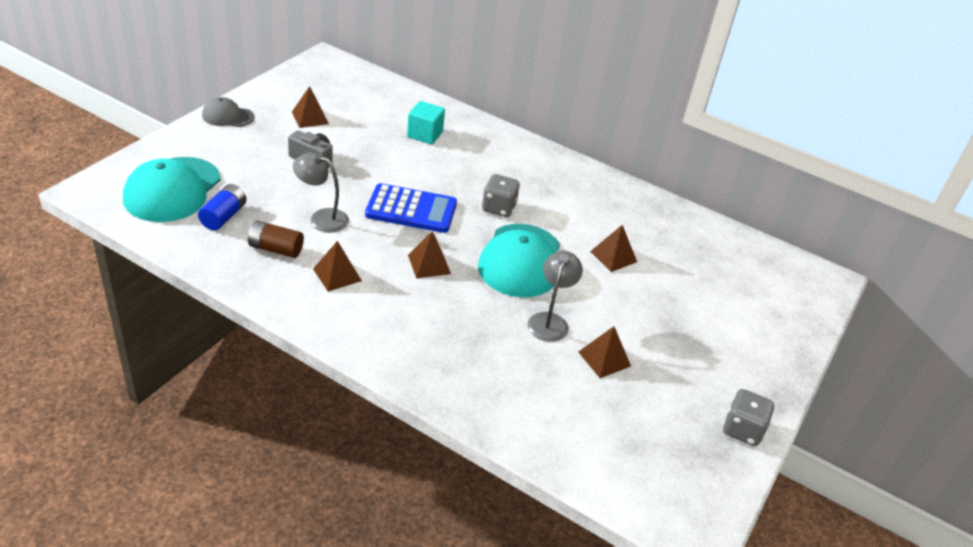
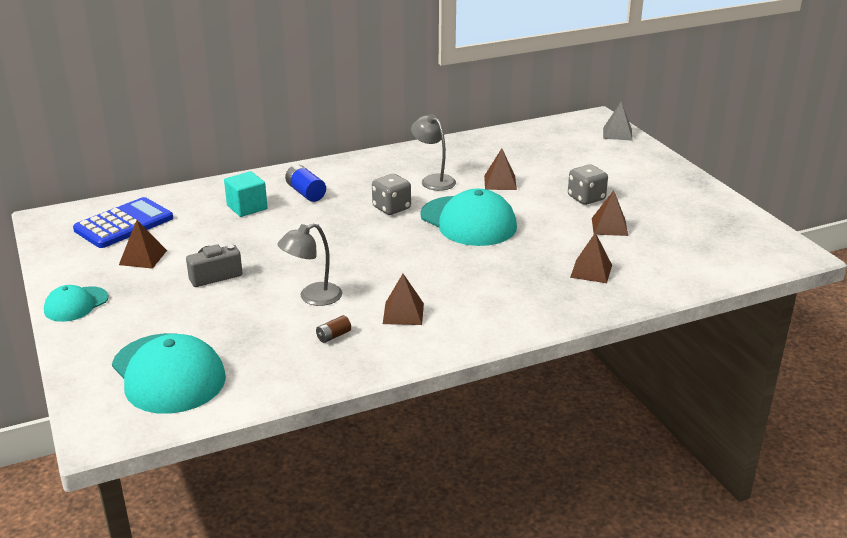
camera: 50 degrees left, 10 degrees down
(223, 216) = (250, 353): blue battery -> blue battery (306, 193)
(227, 116) = (76, 304): grey cap -> turquoise cap
(276, 249) = (333, 336): brown battery -> brown battery, size x0.59
(411, 209) = (350, 248): blue calculator -> blue calculator (124, 224)
(429, 264) = (433, 263): brown pyramid -> brown pyramid (591, 271)
(550, 321) = (550, 233): grey lamp -> grey lamp (433, 180)
(742, 430) = (715, 202): grey dice -> grey dice (586, 198)
(812, 306) = (617, 133): none -> grey pyramid

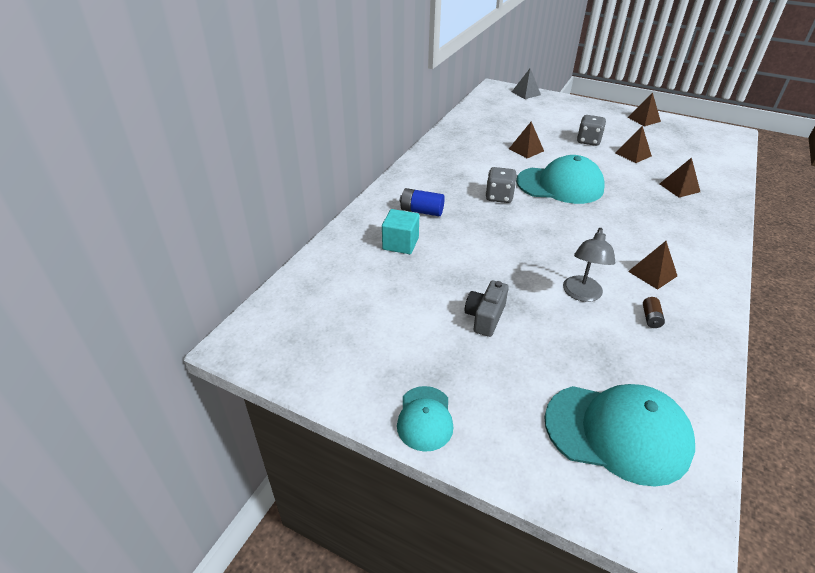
camera: 40 degrees left, 10 degrees up
(124, 224) = (324, 310): blue calculator -> none
(143, 257) = (399, 334): brown pyramid -> brown pyramid (644, 119)
(433, 180) = (486, 164): grey lamp -> none

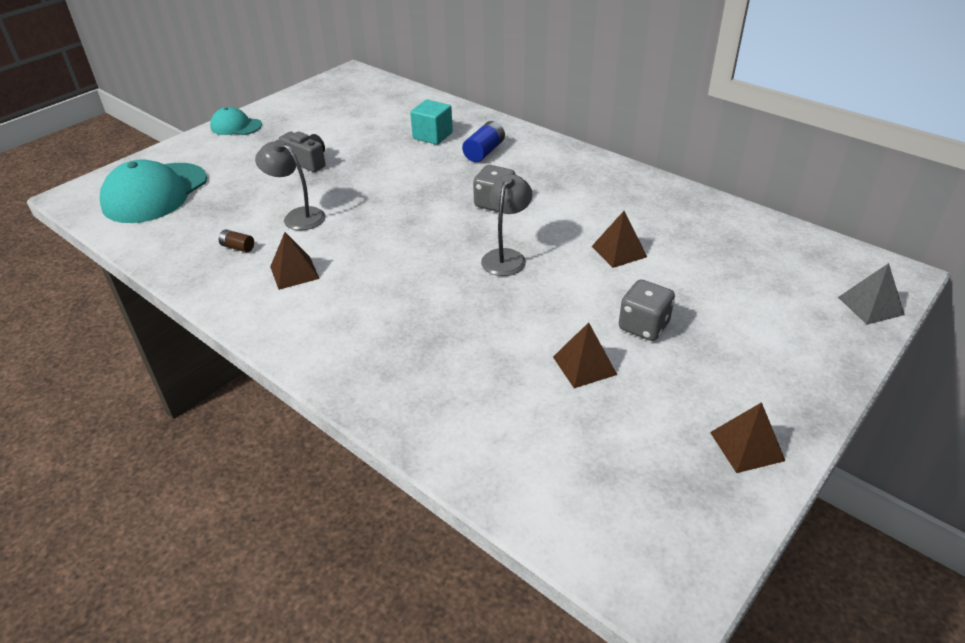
camera: 105 degrees right, 0 degrees up
(560, 185) = (506, 257): turquoise cap -> grey lamp
(679, 188) = (458, 377): brown pyramid -> none

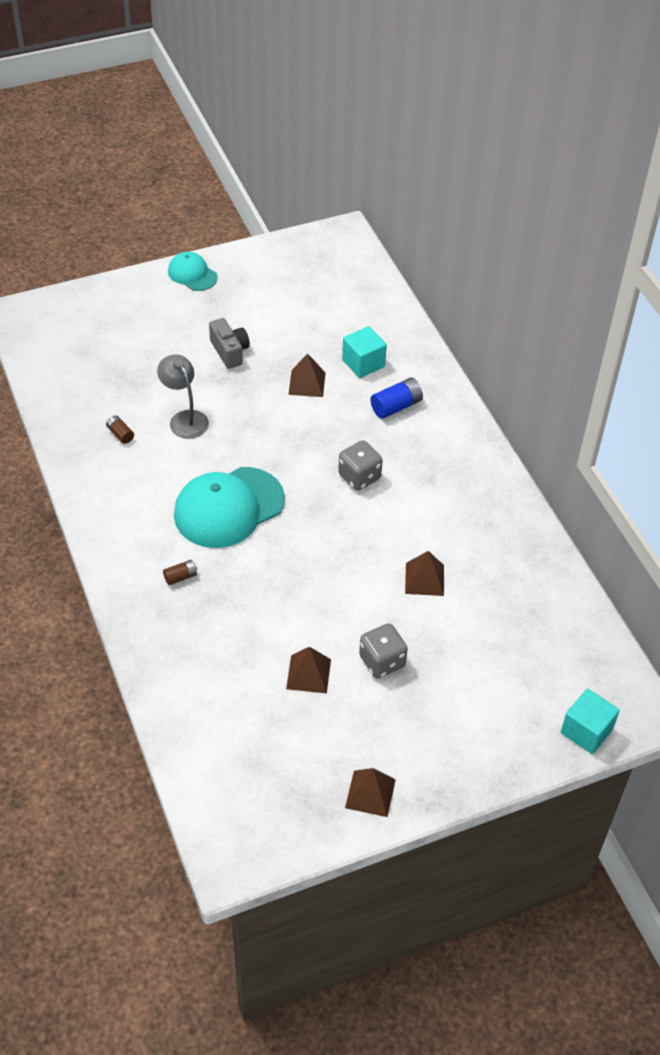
camera: 25 degrees right, 10 degrees up
(155, 193) = (84, 338): turquoise cap -> turquoise cap (228, 507)
(294, 272) = (149, 482): brown pyramid -> brown pyramid (307, 383)
(384, 336) = (180, 577): none -> brown battery
(506, 257) = (326, 542): grey lamp -> none
(870, 306) = (586, 731): grey pyramid -> turquoise cube

